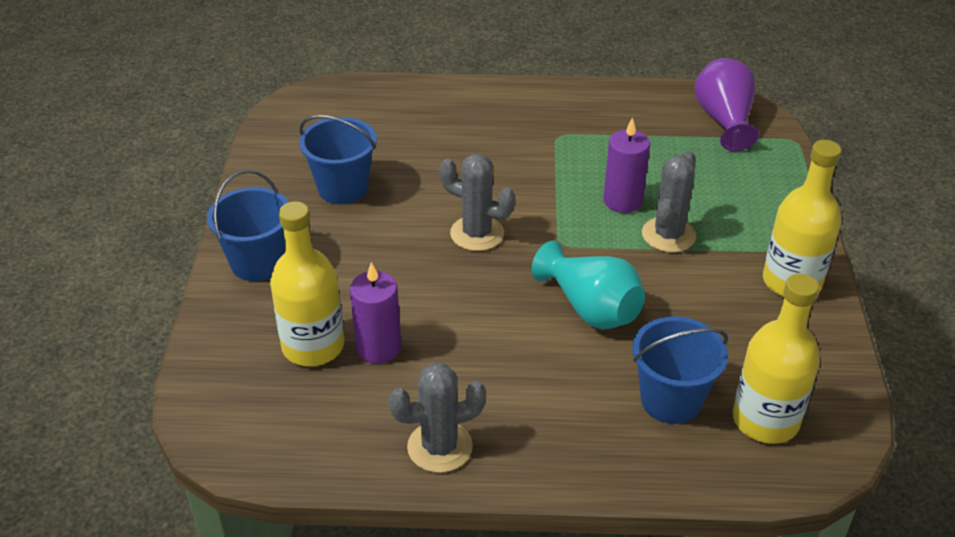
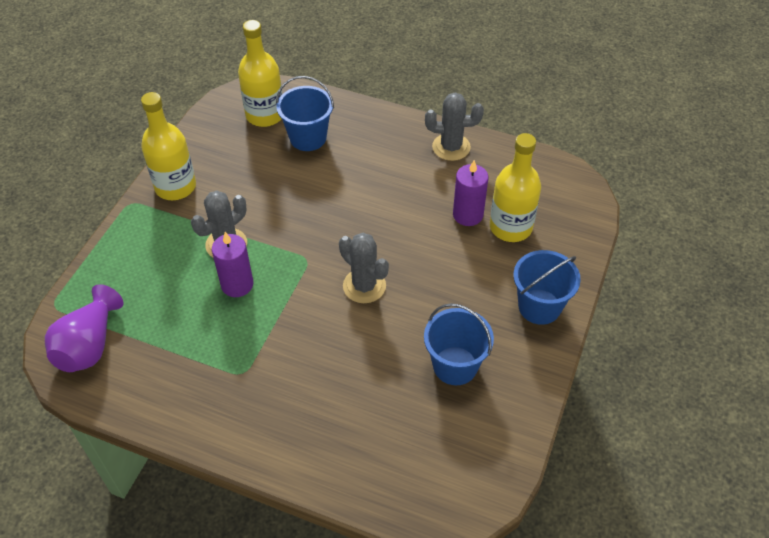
camera: 160 degrees left, 10 degrees up
(590, 308) = (317, 204): turquoise vase -> none

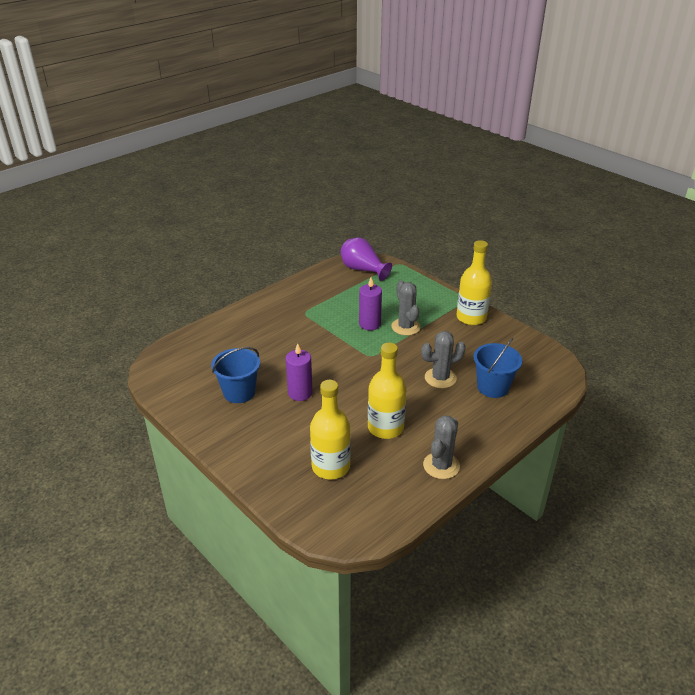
camera: 115 degrees right, 15 degrees down
(265, 115) = (530, 372): yellow bottle -> yellow bottle (385, 427)
(364, 286) = (330, 373): grey cactus -> grey cactus (440, 378)
(468, 215) = (359, 447): purple candle -> purple candle (300, 393)
(539, 306) = (248, 451): blue bucket -> none

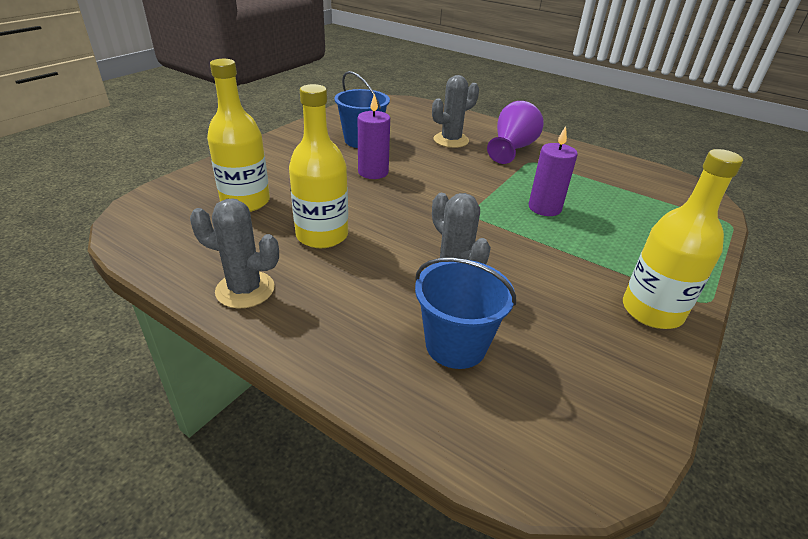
camera: 75 degrees right, 0 degrees up
(363, 270) = (673, 193): purple vase -> purple vase (512, 149)
(405, 327) = (563, 239): grey cactus -> grey cactus (451, 140)

